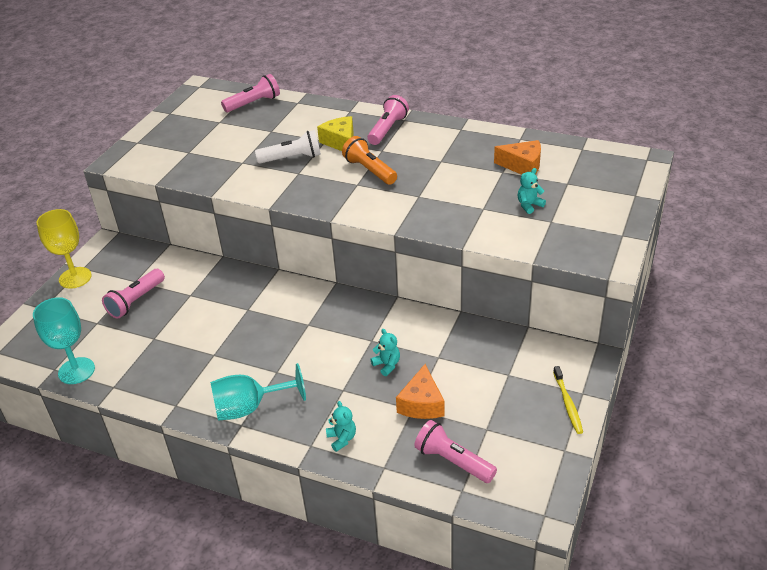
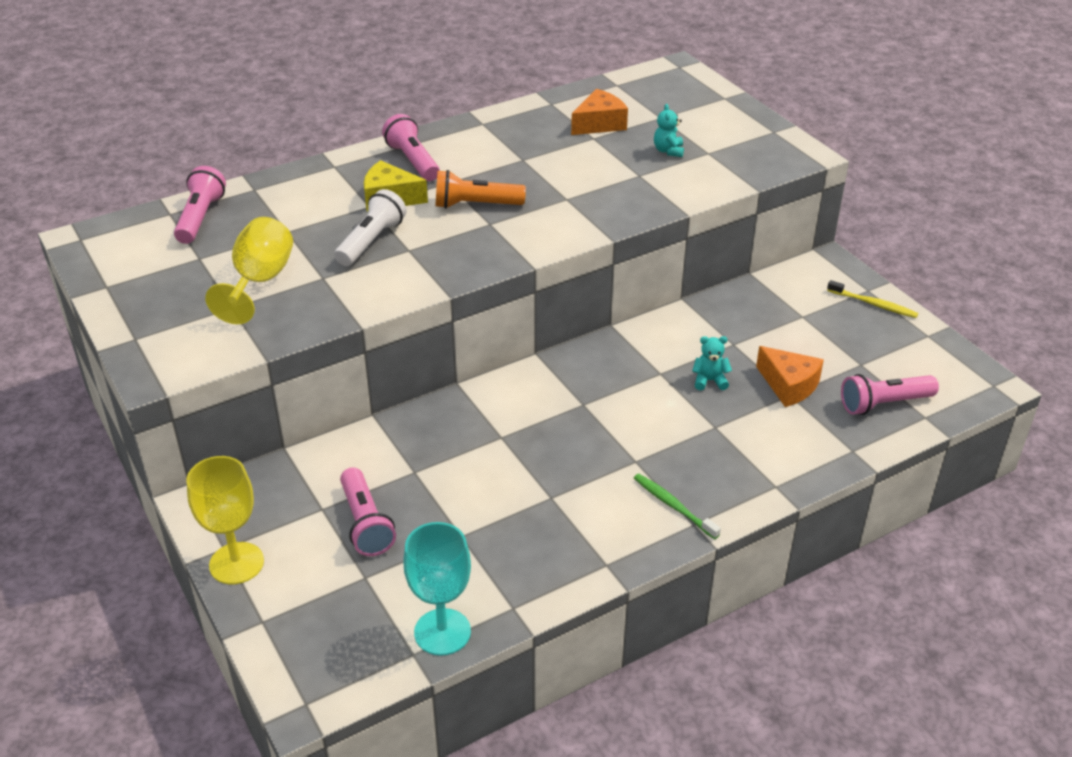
camera: 55 degrees left, 0 degrees up
(218, 147) = (259, 282): none -> yellow goblet
(250, 408) = (673, 506): turquoise goblet -> green toothbrush
(342, 439) = (787, 460): turquoise teddy bear -> none

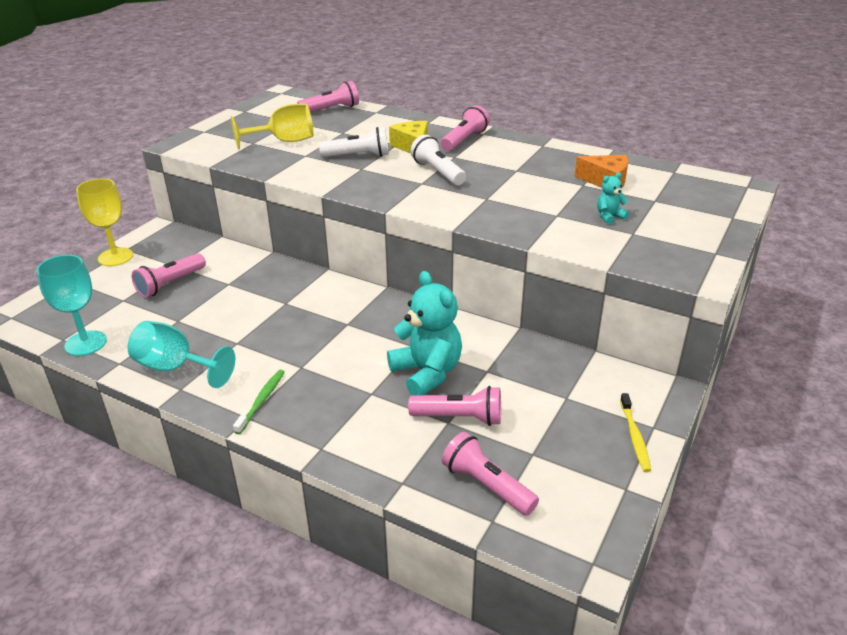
camera: 60 degrees right, 5 degrees down
(475, 205) = (438, 172): orange flashlight -> white flashlight
(562, 559) = (175, 368): none -> turquoise goblet
(709, 380) = (427, 373): turquoise teddy bear -> turquoise teddy bear, size x2.20
(789, 385) = (460, 418): orange cheese -> pink flashlight

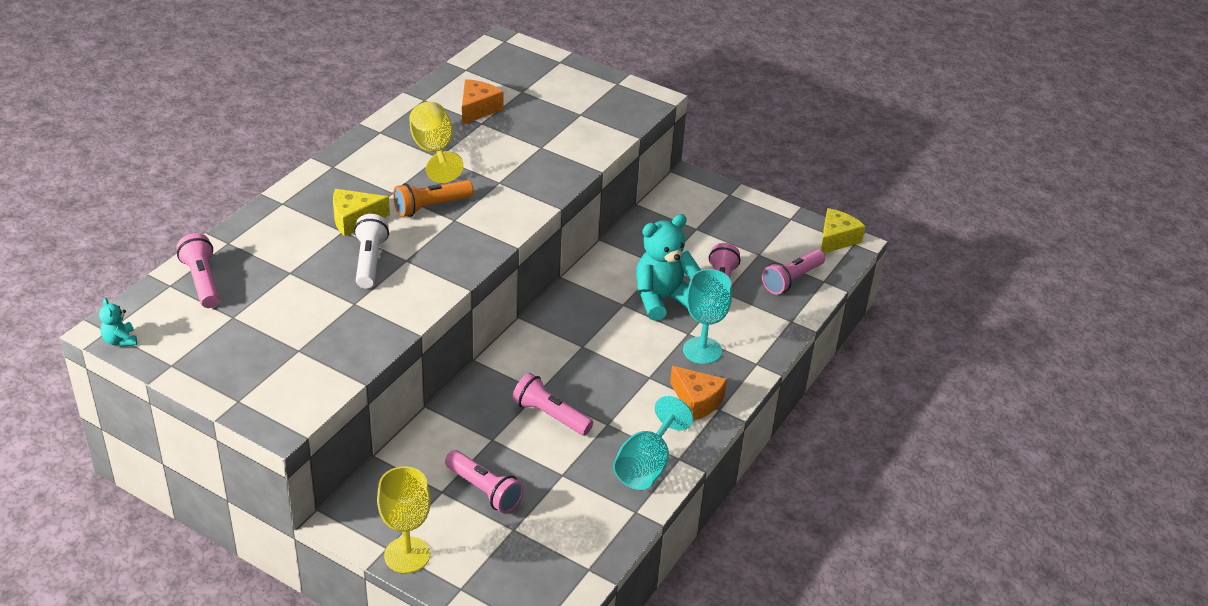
camera: 90 degrees left, 5 degrees up
(85, 343) = (599, 546): turquoise goblet -> turquoise goblet (702, 350)
(262, 400) = (697, 401): green toothbrush -> orange cheese
(284, 141) = (304, 322): yellow goblet -> yellow goblet (434, 152)
(438, 172) = (431, 207): white flashlight -> orange flashlight
(464, 140) = (347, 181): pink flashlight -> pink flashlight (550, 415)
(596, 540) = (836, 239): none -> yellow cheese
(609, 216) = (549, 120): turquoise teddy bear -> turquoise teddy bear (120, 340)
(635, 437) = (740, 204): yellow toothbrush -> none

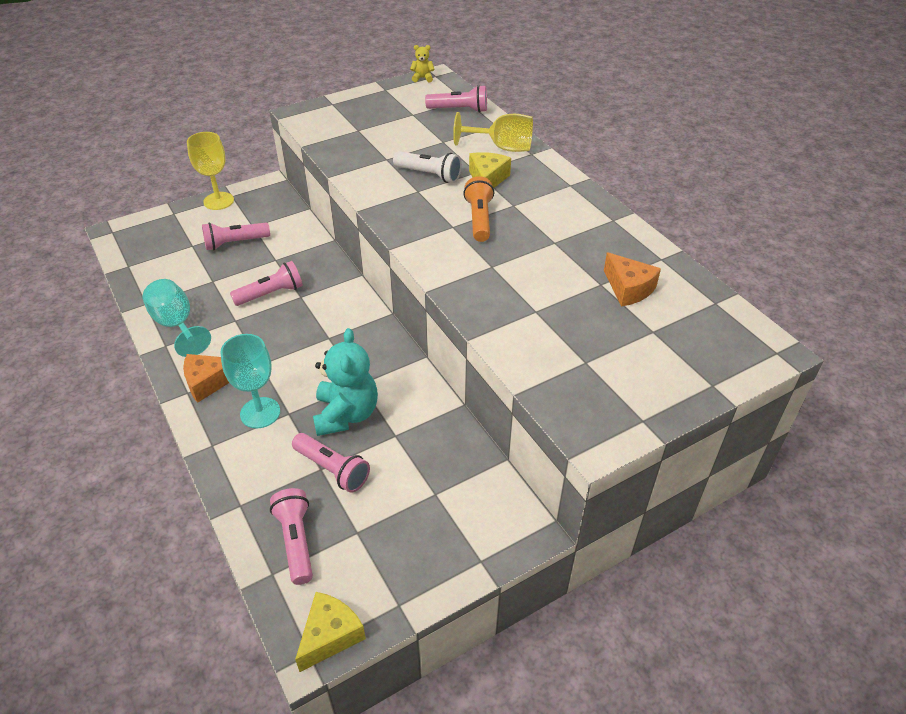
camera: 120 degrees right, 5 degrees up
(120, 340) = (422, 78): turquoise teddy bear -> yellow teddy bear
(434, 152) = (564, 241): yellow goblet -> yellow goblet (502, 147)
(836, 239) = (330, 635): yellow cheese -> yellow cheese turned 120 degrees counterclockwise

